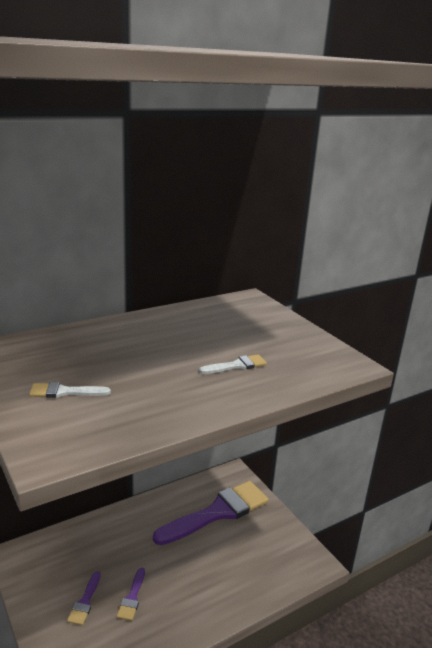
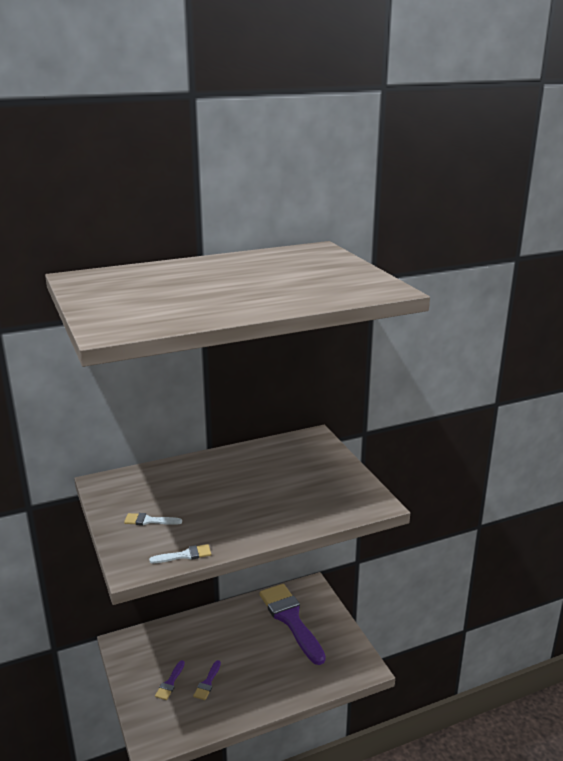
camera: 10 degrees right, 0 degrees up
(218, 512) = (290, 619): purple brush -> purple brush turned 90 degrees counterclockwise
(237, 365) = (283, 502): white brush -> white brush (185, 555)

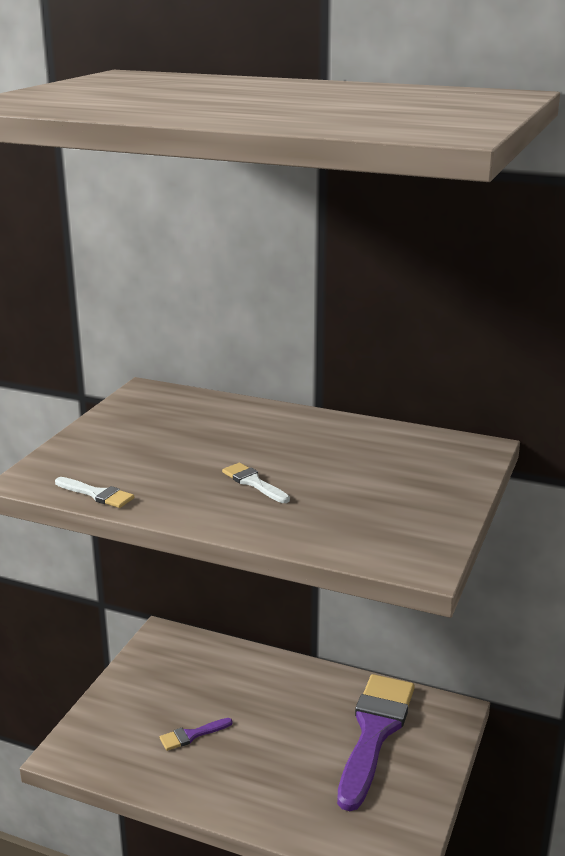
camera: 45 degrees right, 0 degrees up
(149, 521) = (125, 445): white brush -> white brush (253, 482)
(170, 683) = (156, 708): purple brush -> none

